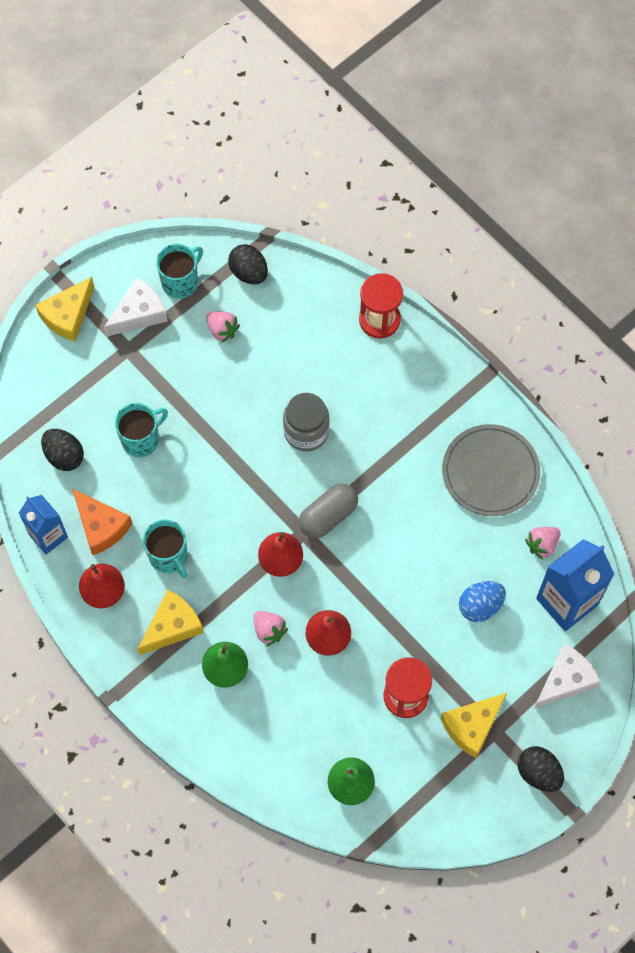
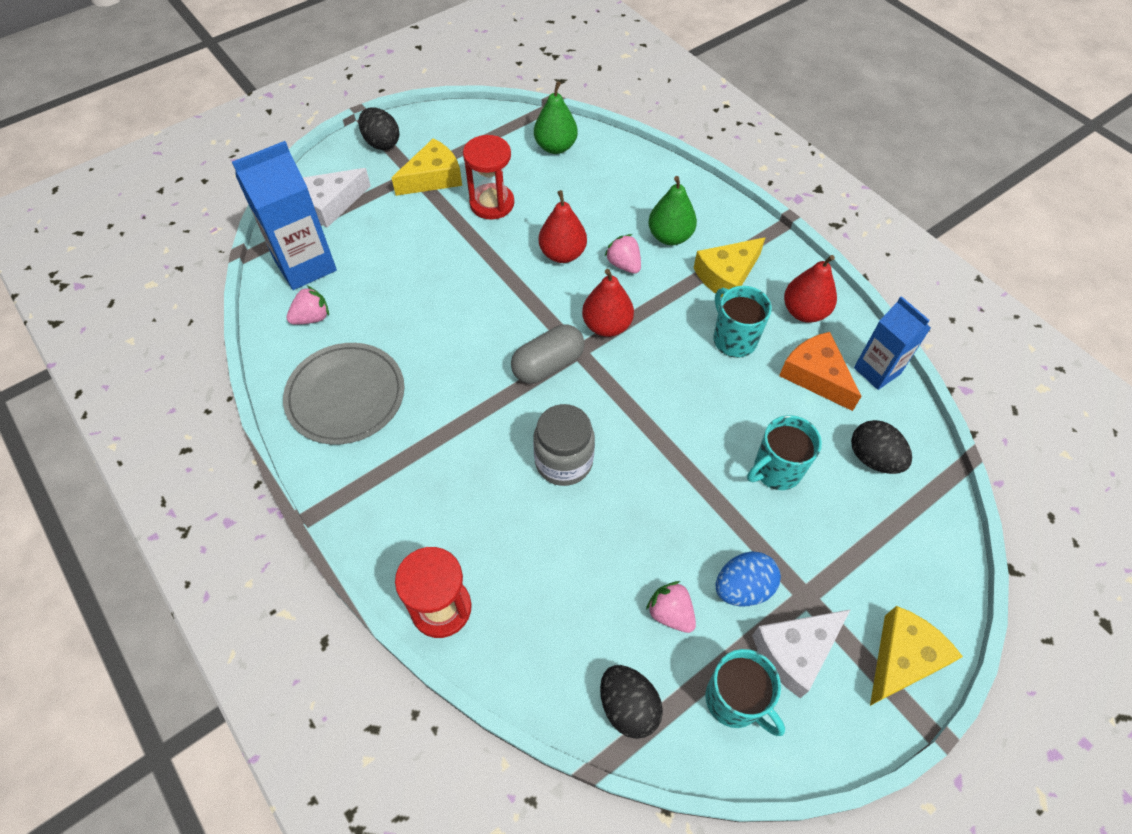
camera: 175 degrees left, 10 degrees down
(180, 282) = (734, 700): turquoise mug -> turquoise mug turned 90 degrees counterclockwise
(480, 606) = (397, 268): blue egg -> blue egg (742, 588)

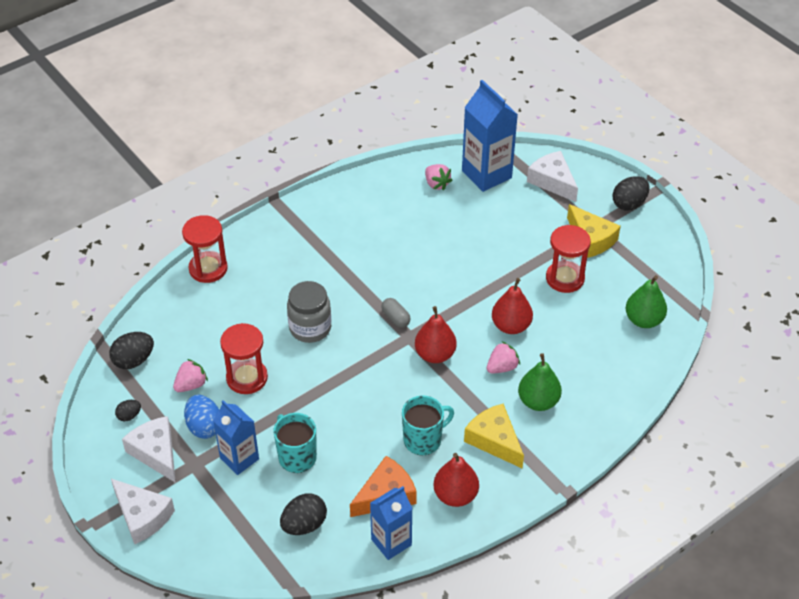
camera: 90 degrees right, 10 degrees down
(346, 396) = (368, 209): grey plate -> none
(548, 365) = (395, 318): grey capsule -> grey capsule, size x0.59
(654, 537) = (247, 378): none -> red hourglass
(734, 700) = (129, 416): turquoise mug -> black egg
(789, 538) = (239, 458): none -> blue carton
(902, 658) = (142, 516): yellow cheese -> white cheese

